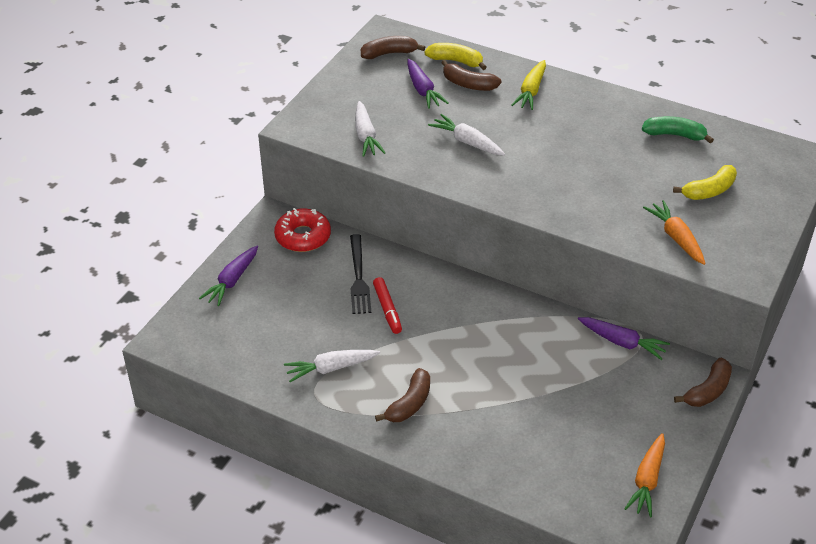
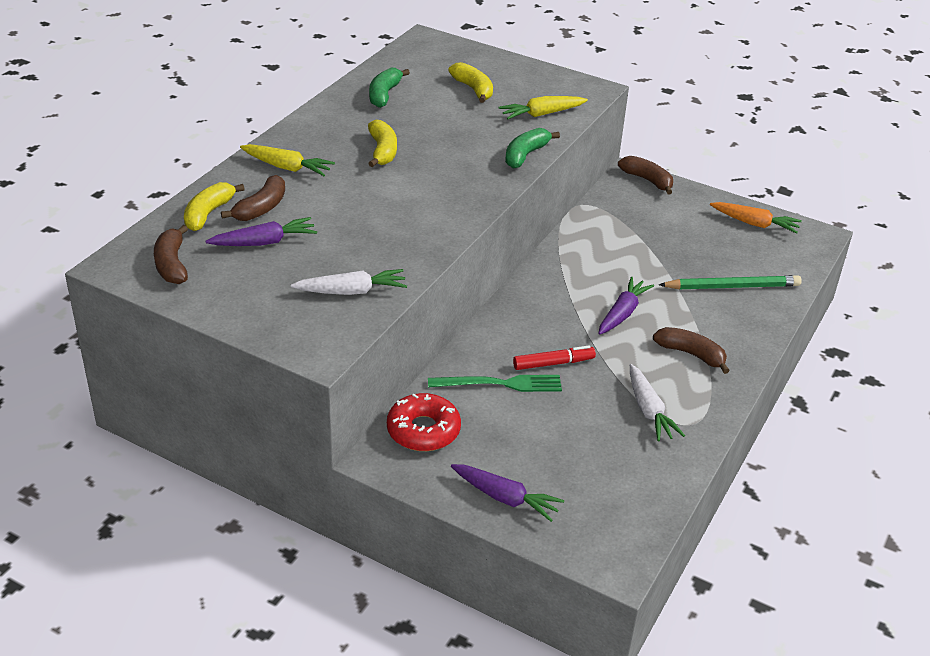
camera: 90 degrees left, 5 degrees down
(358, 277) = (500, 384): black fork -> green fork
(467, 142) = (376, 217): white carrot -> none
(522, 446) = (732, 286): none -> green pencil
(572, 139) = (382, 151): none -> yellow banana
(592, 226) = (525, 155): none -> green banana
(622, 342) = (592, 216): purple carrot -> purple carrot (622, 313)
(676, 238) = (542, 114): orange carrot -> yellow carrot

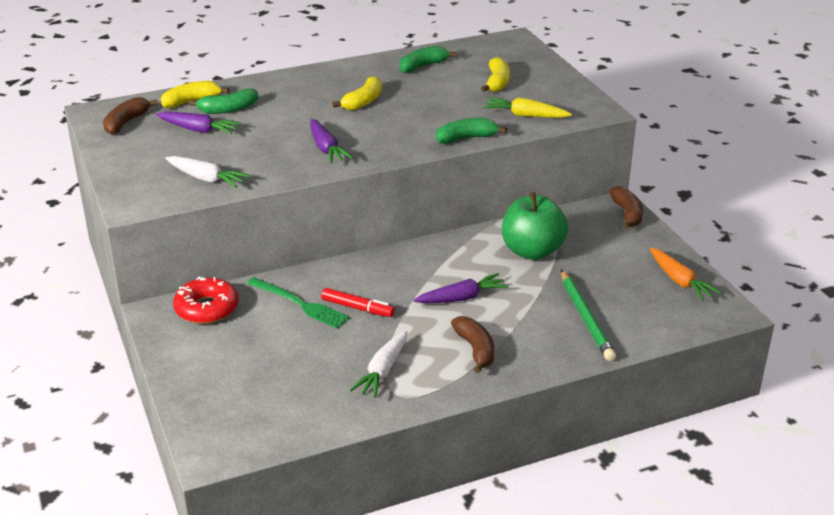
camera: 40 degrees right, 5 degrees down
(261, 208) = (228, 109): brown banana -> green banana
(287, 167) = (282, 91): yellow carrot -> none
(505, 498) = (198, 375): purple carrot -> purple carrot (326, 148)
(621, 245) = (532, 251): none -> green apple
(732, 286) = (586, 318): green pencil -> green pencil turned 45 degrees clockwise

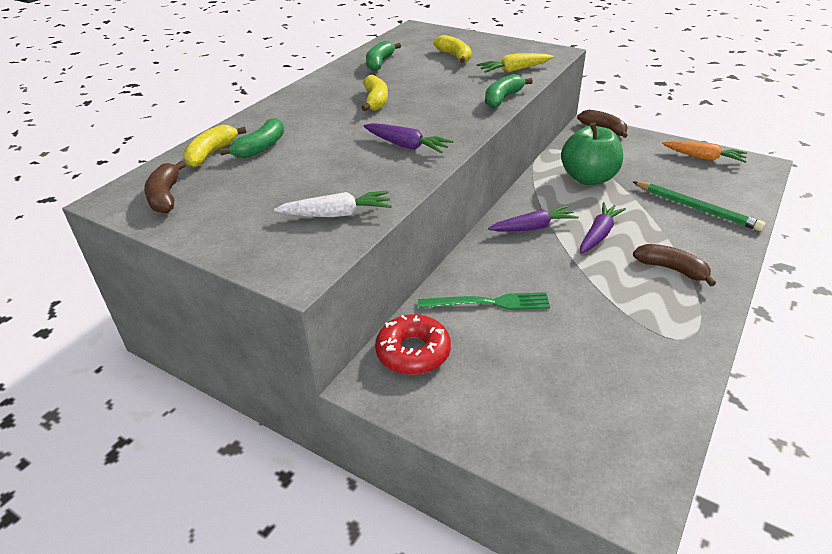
camera: 35 degrees left, 5 degrees up
(199, 130) = (258, 174): purple carrot -> purple carrot (533, 227)
(357, 308) = (538, 282): red marker -> none
(383, 371) = (640, 325): white carrot -> none

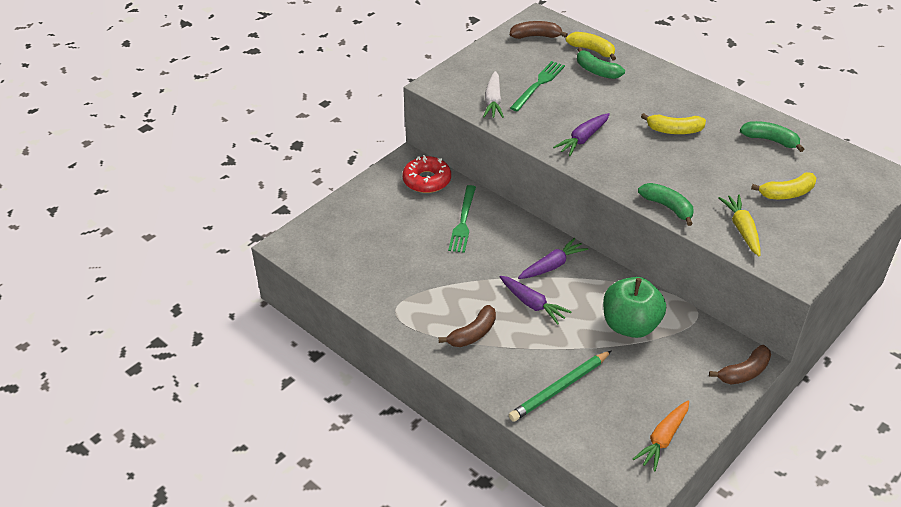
camera: 100 degrees right, 5 degrees up
(293, 183) = (538, 85): none -> green fork
(533, 227) = (552, 265): purple carrot -> purple carrot turned 120 degrees counterclockwise

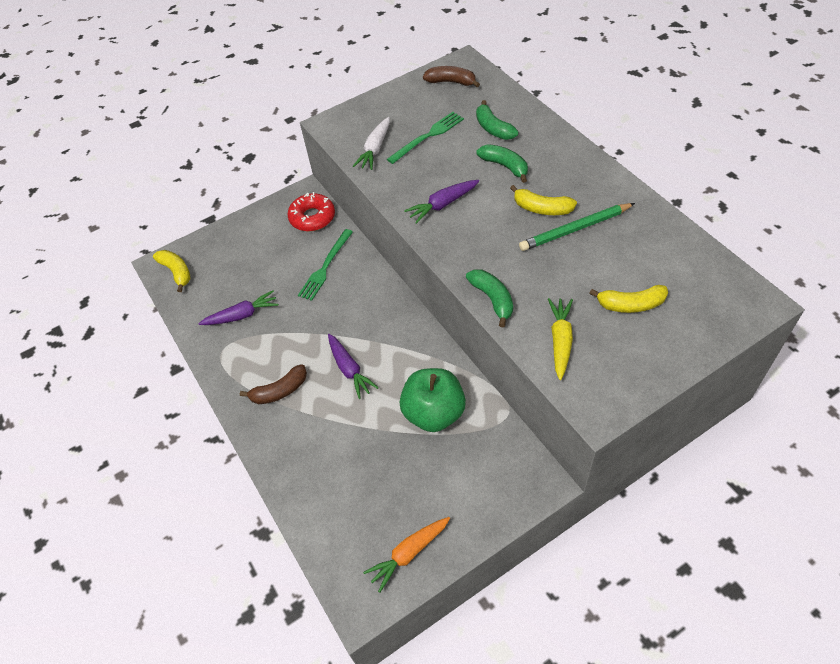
camera: 20 degrees right, 10 degrees up
(552, 265) = (387, 330): purple carrot -> purple carrot (242, 315)
(559, 388) = (333, 470): green pencil -> green pencil (575, 229)
(592, 50) = (500, 104): yellow banana -> yellow banana (176, 272)
(744, 372) = (527, 493): brown banana -> none
(770, 140) = (641, 236): green banana -> green banana (504, 166)

